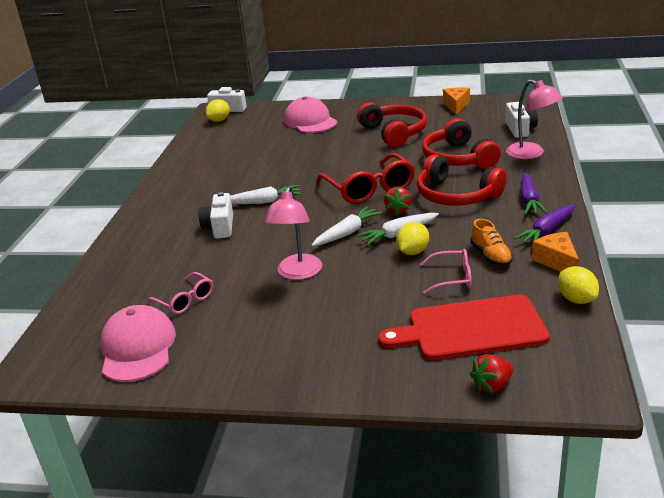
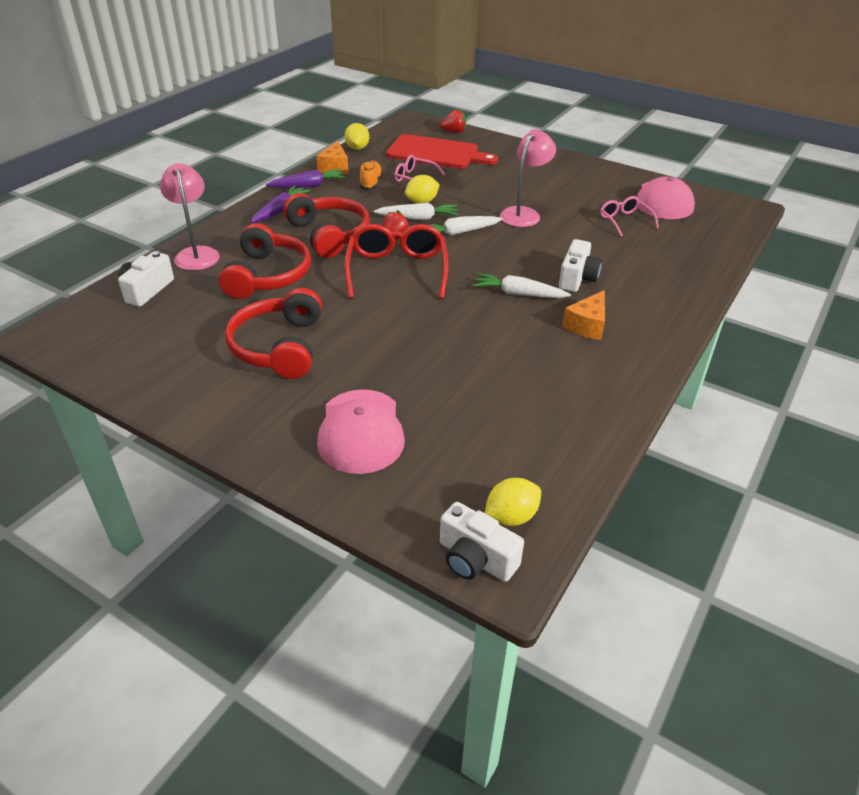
camera: 160 degrees left, 10 degrees up
(456, 106) = (136, 368): orange cheese -> orange cheese (587, 325)

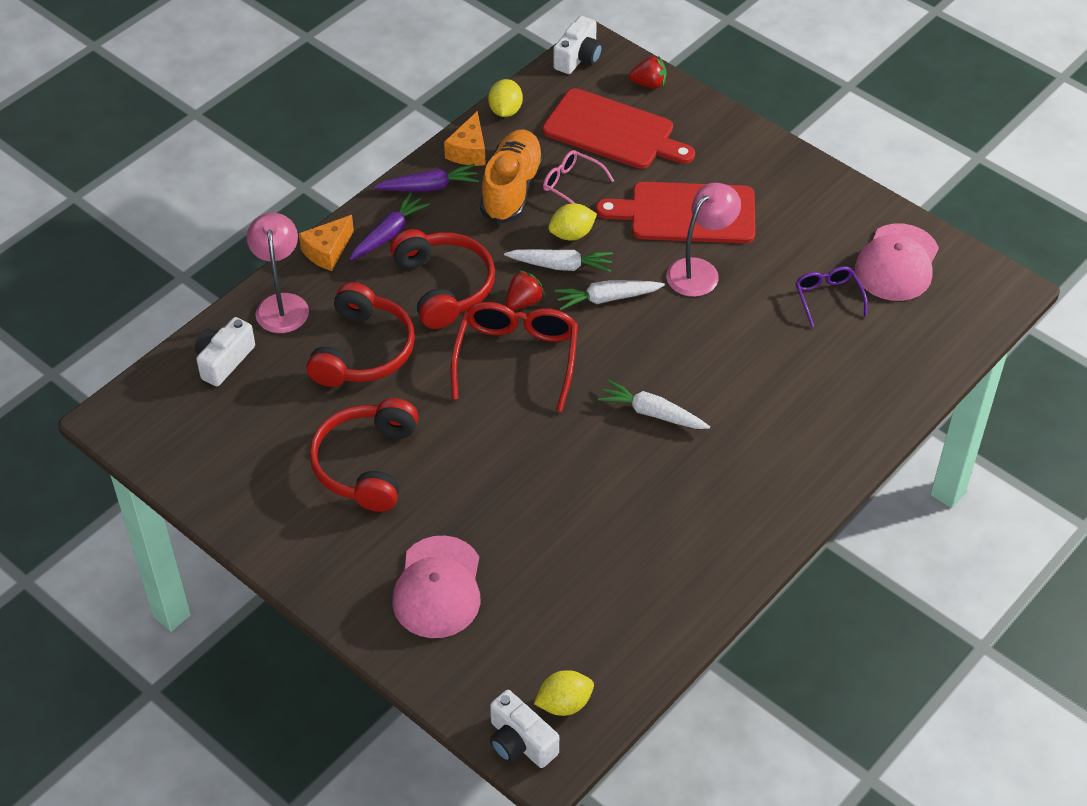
camera: 10 degrees right, 10 degrees up
(371, 183) = (512, 189): orange shoe -> orange shoe, size x1.81
(503, 187) = (686, 213): none -> red cutting board
(577, 278) = (731, 395): white camera -> white camera (578, 58)
(587, 325) = (718, 472): orange cheese -> orange cheese (327, 251)
(624, 221) = (827, 297): pink glasses -> purple glasses

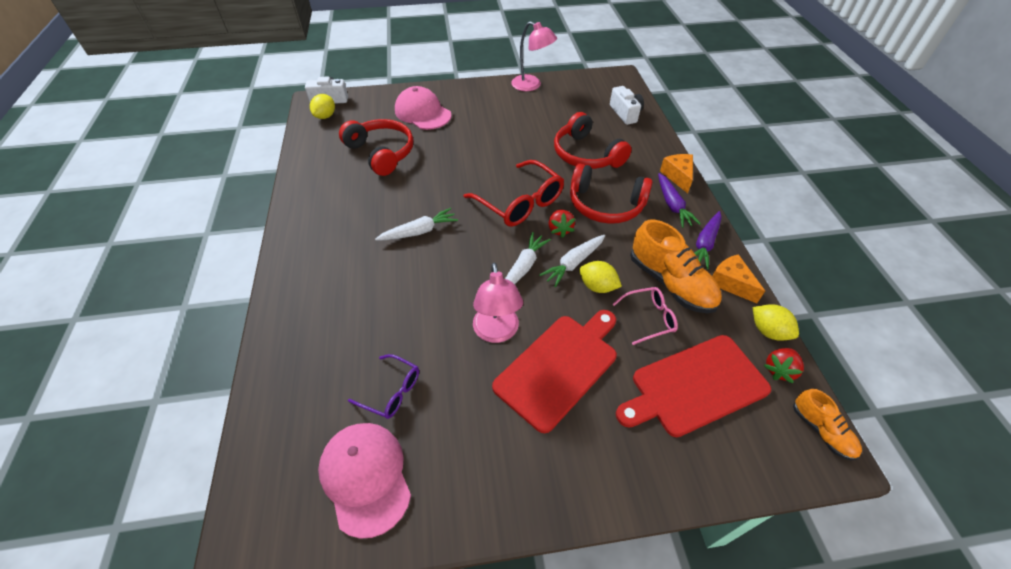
camera: 130 degrees right, 0 degrees up
(282, 304) = (649, 144): pink lamp -> pink lamp (531, 85)
(366, 464) = (512, 124): red headphones -> red headphones (381, 153)
(572, 234) = (597, 286): yellow lemon -> yellow lemon turned 75 degrees counterclockwise
(578, 58) = (821, 430): white camera -> orange shoe
(649, 84) = (747, 462): red strawberry -> red strawberry (779, 370)

